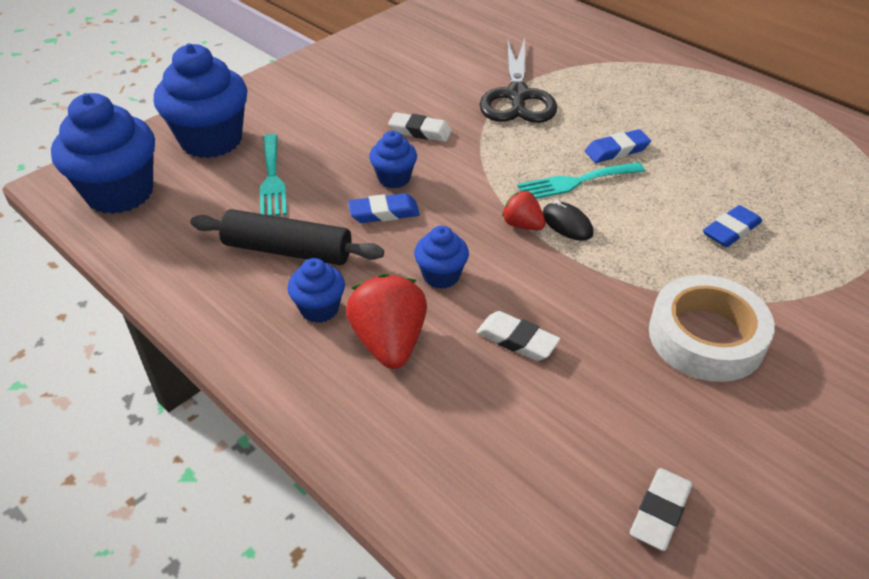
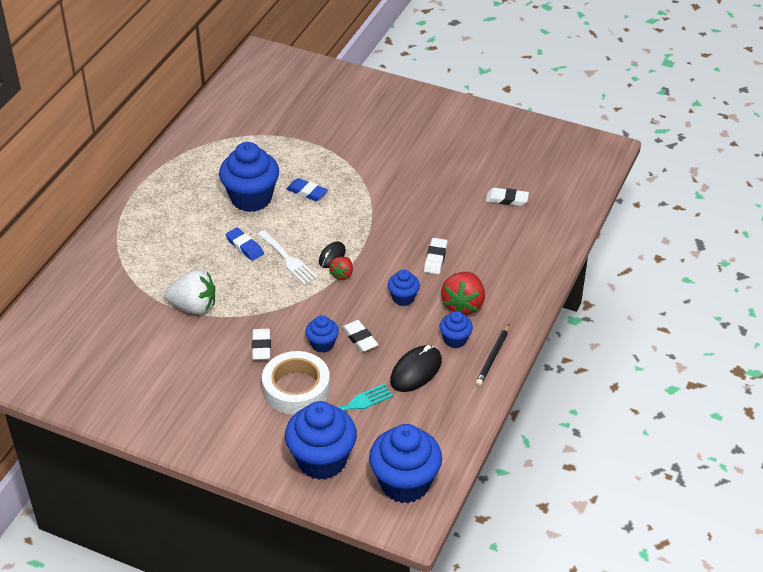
camera: 110 degrees left, 0 degrees up
(255, 342) = (493, 357): none -> black pencil
(288, 250) = (416, 371): black rolling pin -> black mouse
(384, 212) = (359, 338): blue eraser -> white eraser
(389, 342) = (463, 304): red strawberry -> red strawberry turned 45 degrees counterclockwise
(517, 96) = (193, 306): black scissors -> white strawberry
(575, 182) = (288, 259): turquoise fork -> white fork
(706, 337) = (397, 195): white tape -> white tape (296, 388)
(724, 174) = (251, 198): none -> blue cupcake

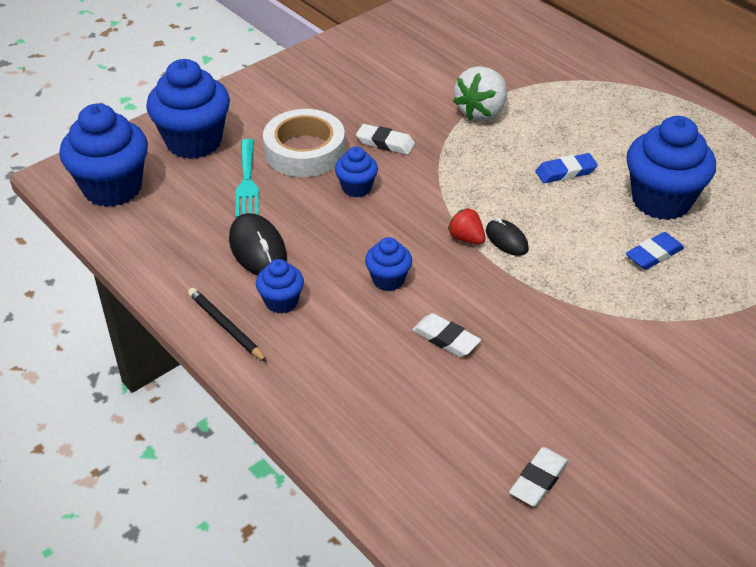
camera: 115 degrees right, 0 degrees up
(288, 259) = (521, 201): white fork -> none
(359, 338) = (344, 219): white eraser -> none
(463, 304) = (338, 334): red strawberry -> none

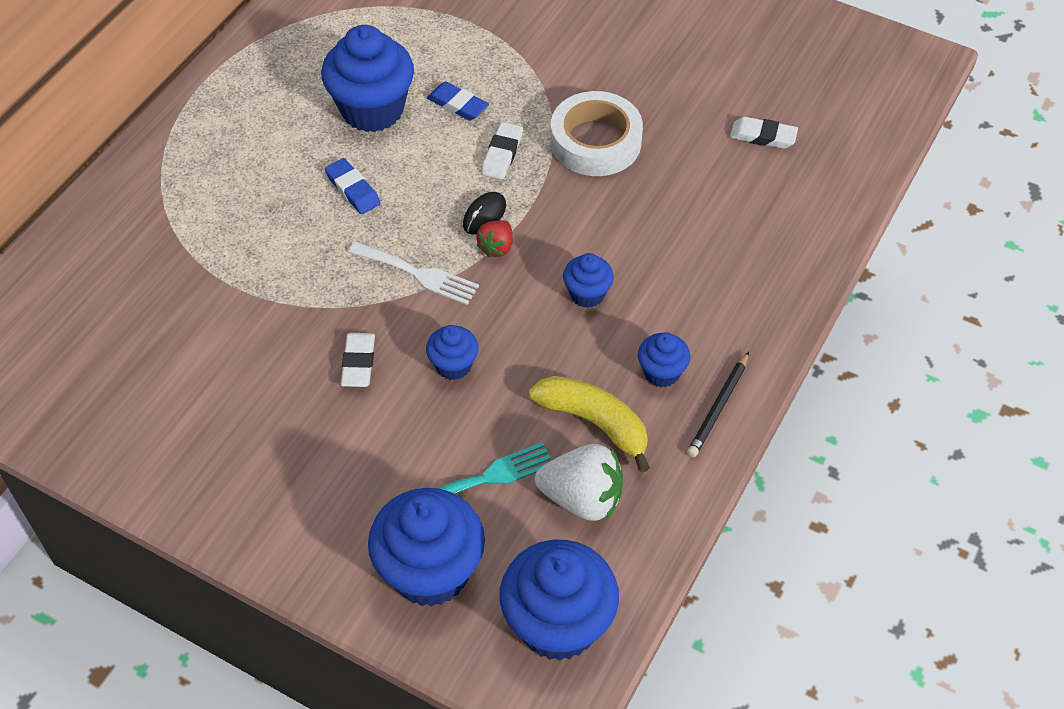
camera: 110 degrees left, 10 degrees up
(257, 249) = (595, 423): black mouse -> yellow banana
(304, 151) = (404, 440): white tape -> white tape (595, 142)
(445, 339) = (643, 229): white eraser -> white eraser (502, 154)
(457, 189) = (418, 274): none -> white fork
(481, 112) = (263, 286): white strawberry -> white strawberry (582, 498)

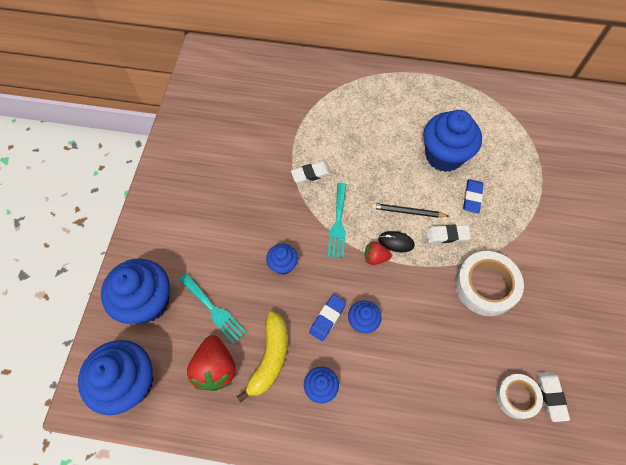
camera: 70 degrees right, 10 degrees up
(353, 189) = (382, 169): blue eraser -> blue eraser (327, 318)
(358, 363) = (267, 216): white eraser -> white eraser (311, 174)
(418, 274) = (338, 223): white fork -> turquoise fork
(582, 498) = (215, 368): white strawberry -> red strawberry
(718, 407) = (307, 433): black pencil -> black pencil (407, 212)
(751, 169) = (516, 397): none -> white tape

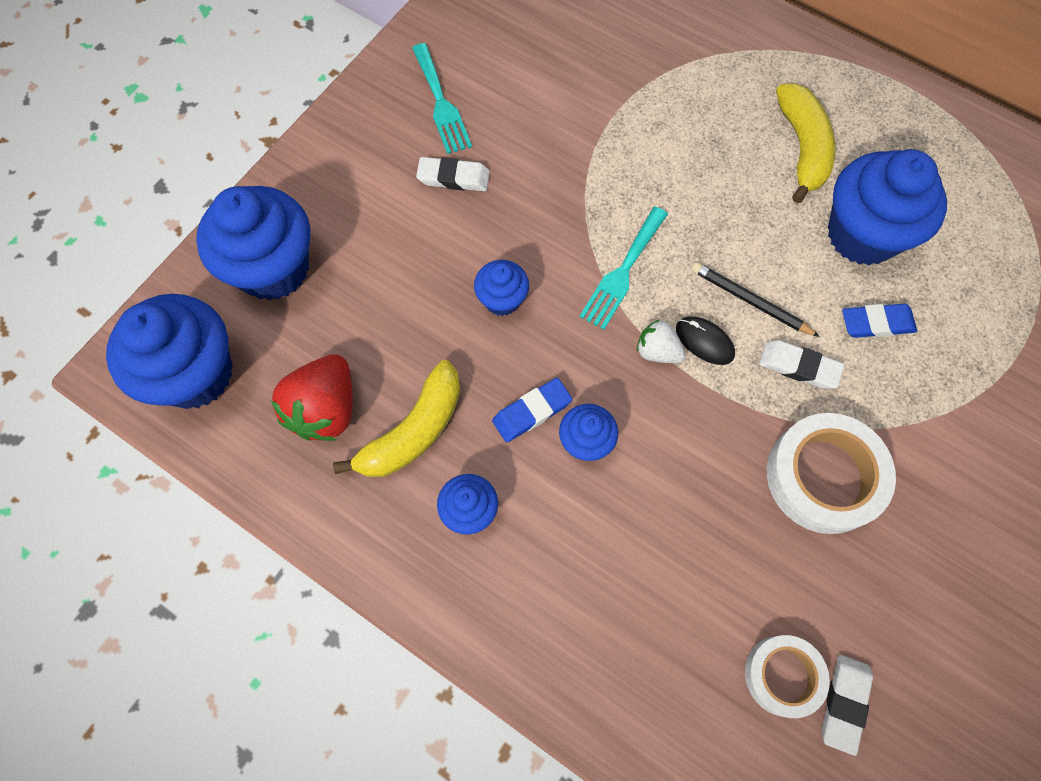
camera: 25 degrees right, 5 degrees up
(214, 310) = (364, 322): turquoise fork -> turquoise fork (441, 103)
(311, 174) = (618, 176): white eraser -> white eraser (453, 177)
(375, 257) = (657, 351): red strawberry -> white strawberry
(394, 124) = (802, 148): none -> yellow banana
(472, 197) = (876, 323): blue eraser -> blue eraser turned 45 degrees clockwise

